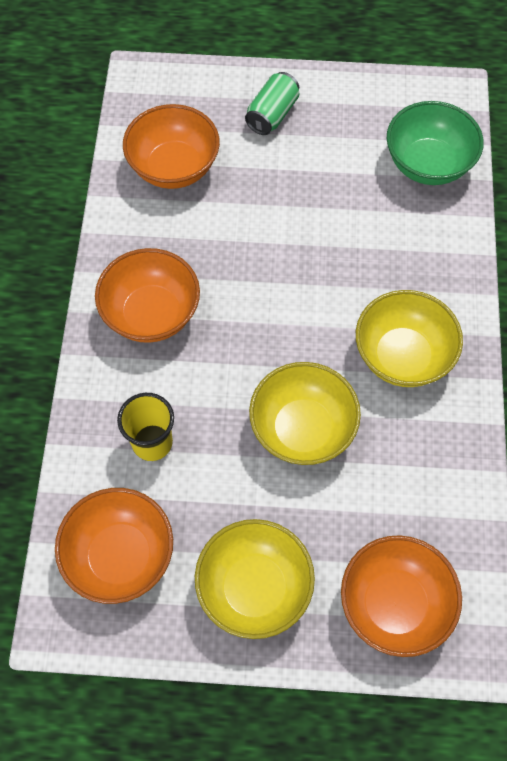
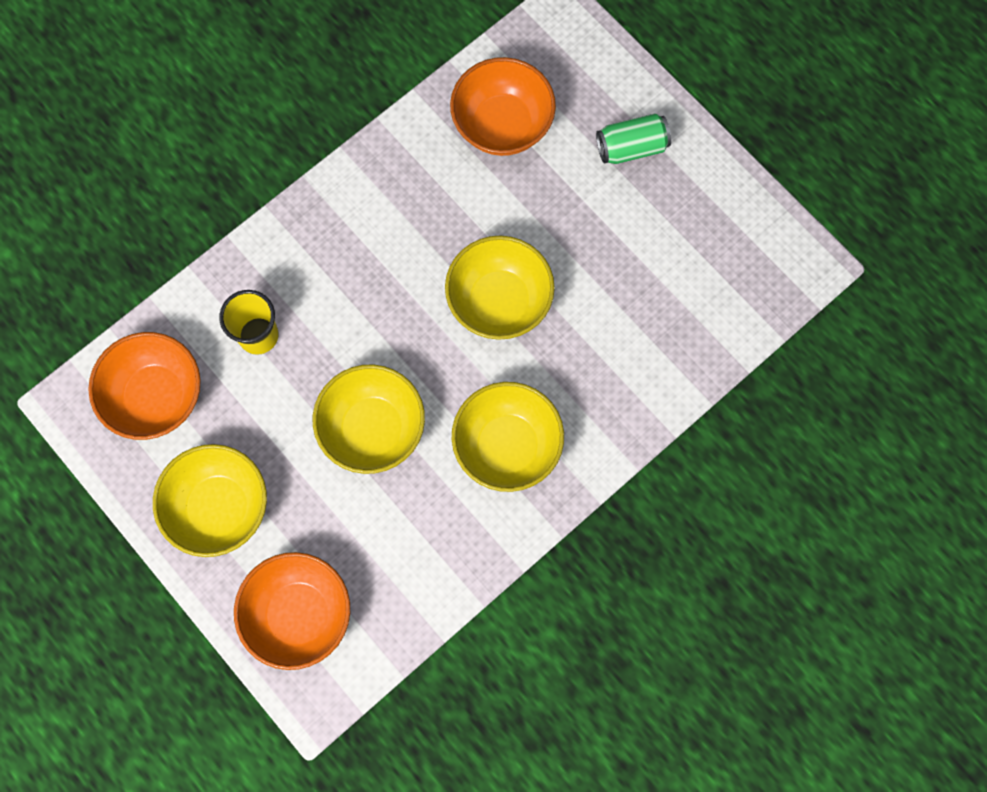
camera: 45 degrees right, 10 degrees up
(151, 314) = (359, 234): orange bowl -> none
(294, 273) = (499, 301): none -> yellow bowl
(428, 164) = (710, 309): green bowl -> none

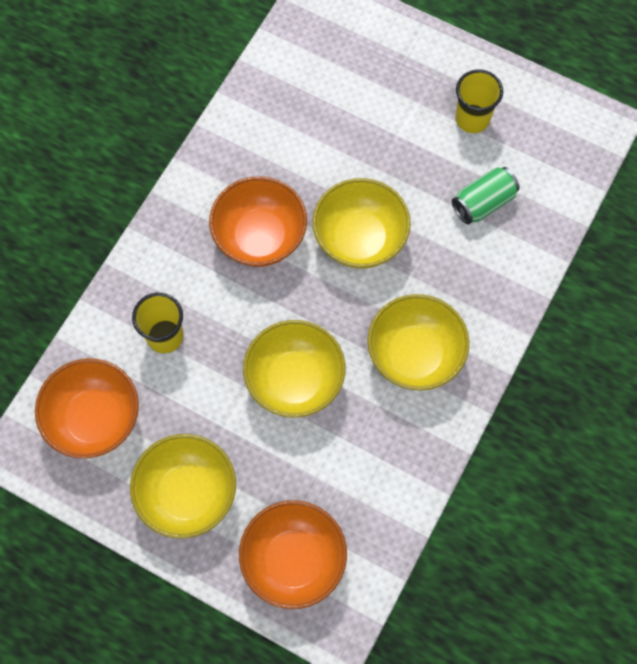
camera: 20 degrees left, 5 degrees down
(502, 125) = (304, 96): orange bowl -> orange bowl (260, 237)
(631, 147) = (418, 80): green can -> green can (483, 203)
(672, 210) = (472, 119): none -> yellow cup

